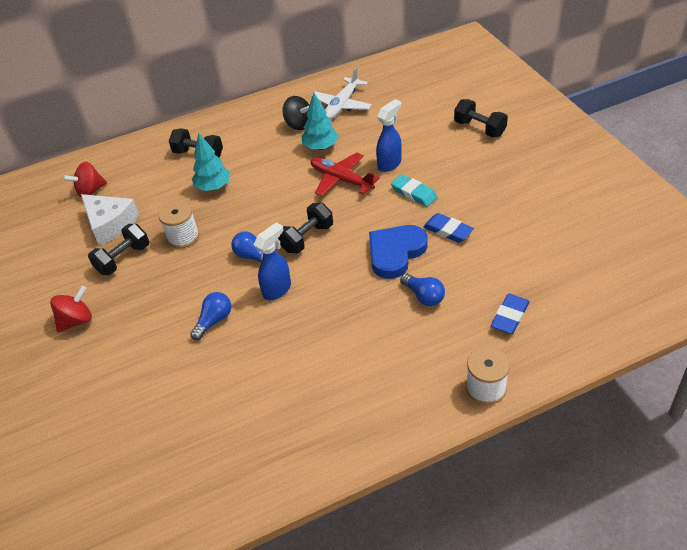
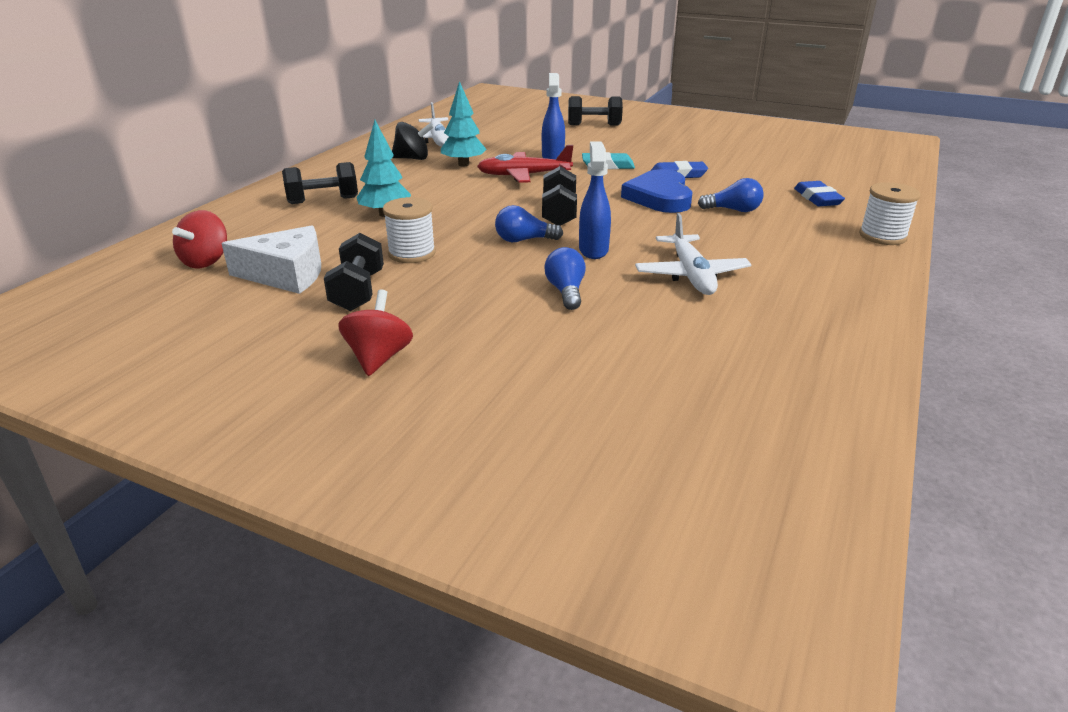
camera: 45 degrees left, 15 degrees down
(298, 348) = (691, 275): none -> white plane

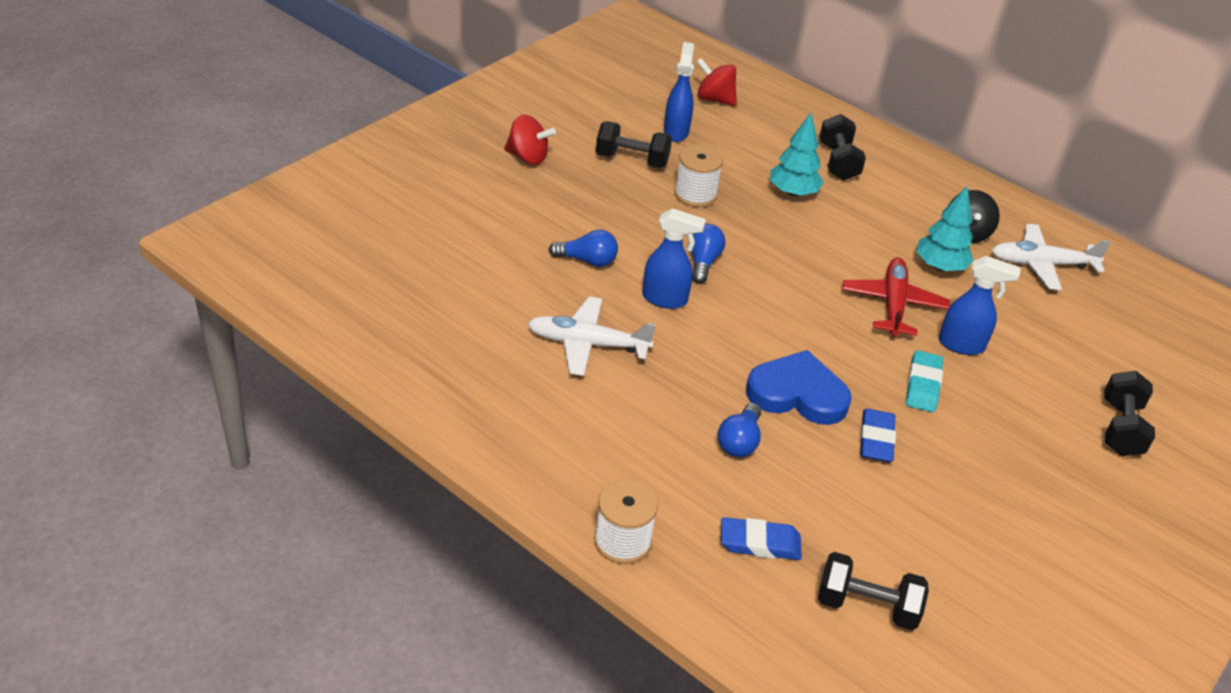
camera: 100 degrees right, 10 degrees up
(286, 274) = (676, 132): white cheese -> blue spray bottle
(559, 213) = (765, 301): black dumbbell -> black dumbbell (866, 606)

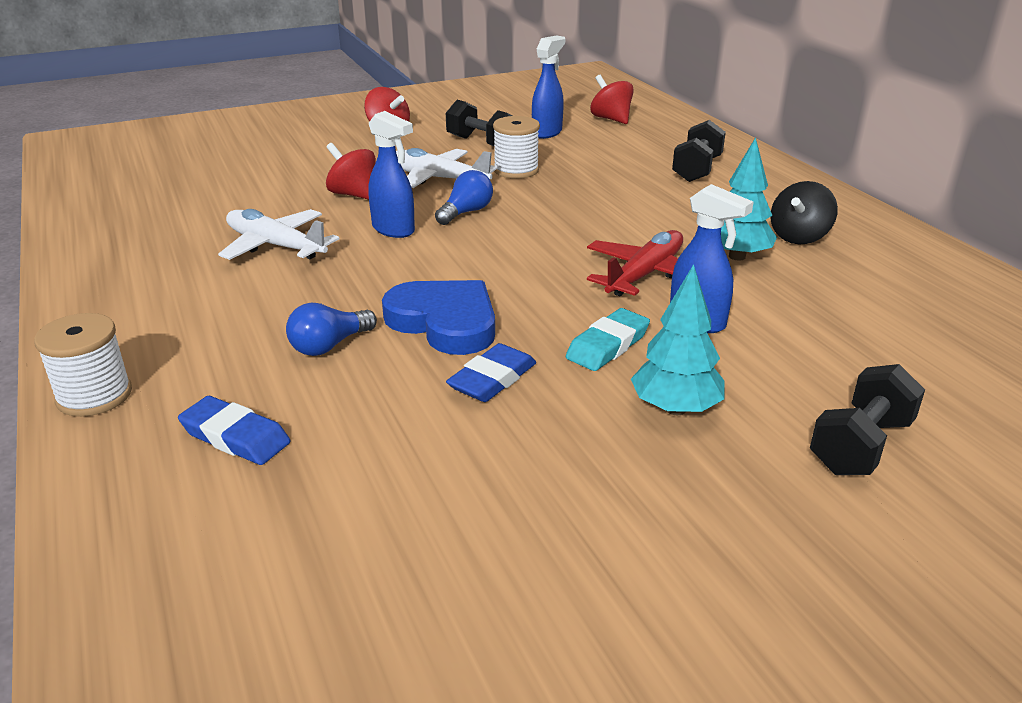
camera: 30 degrees right, 10 degrees down
(587, 260) = (353, 194): blue light bulb -> red spinning top
(793, 192) = (621, 182): turquoise tree -> turquoise tree (675, 408)
(866, 606) = (283, 537): black dumbbell -> none
(1042, 264) = (879, 275): white plane -> white plane (438, 178)

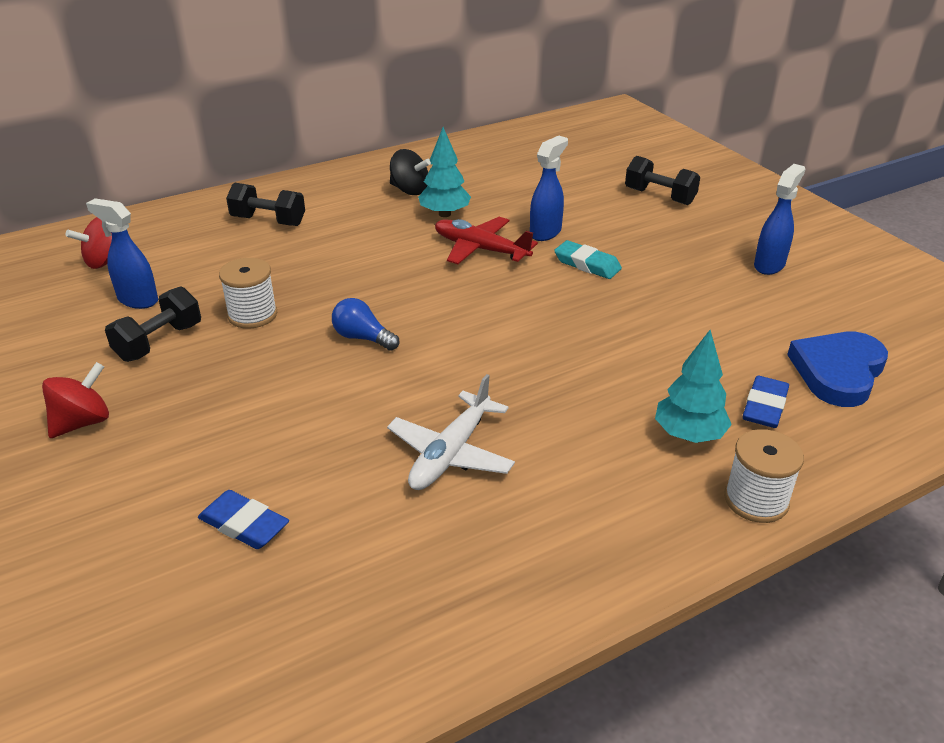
camera: 95 degrees left, 5 degrees up
(329, 346) = (631, 383): blue light bulb -> none
(353, 194) = (310, 419): red spinning top -> none
(394, 230) = (406, 378): blue spray bottle -> blue spray bottle (769, 265)
(438, 178) = (269, 363): white plane -> none
(445, 322) = (576, 332): blue heart -> blue heart (838, 372)
(492, 379) = (646, 306): blue eraser -> blue eraser (244, 524)
(675, 408) = (650, 243): turquoise tree -> turquoise tree (688, 435)

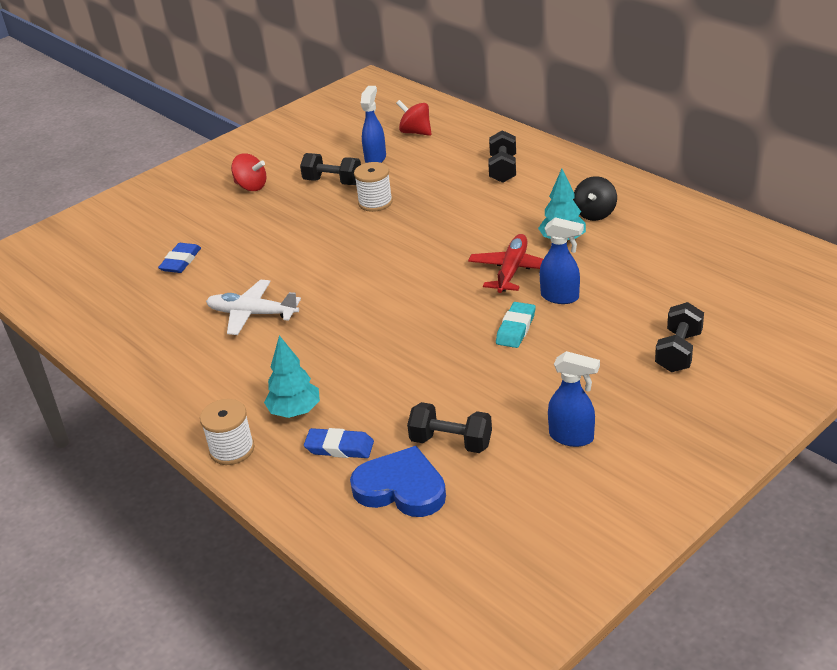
camera: 80 degrees right, 0 degrees up
(362, 338) = (364, 250): blue light bulb -> none
(767, 330) = (451, 442): none -> black dumbbell

